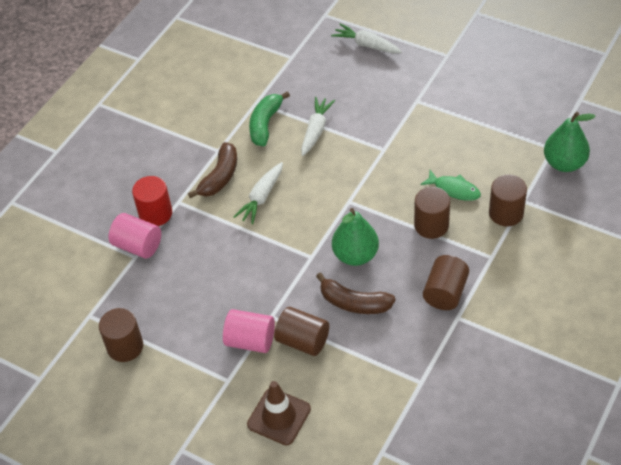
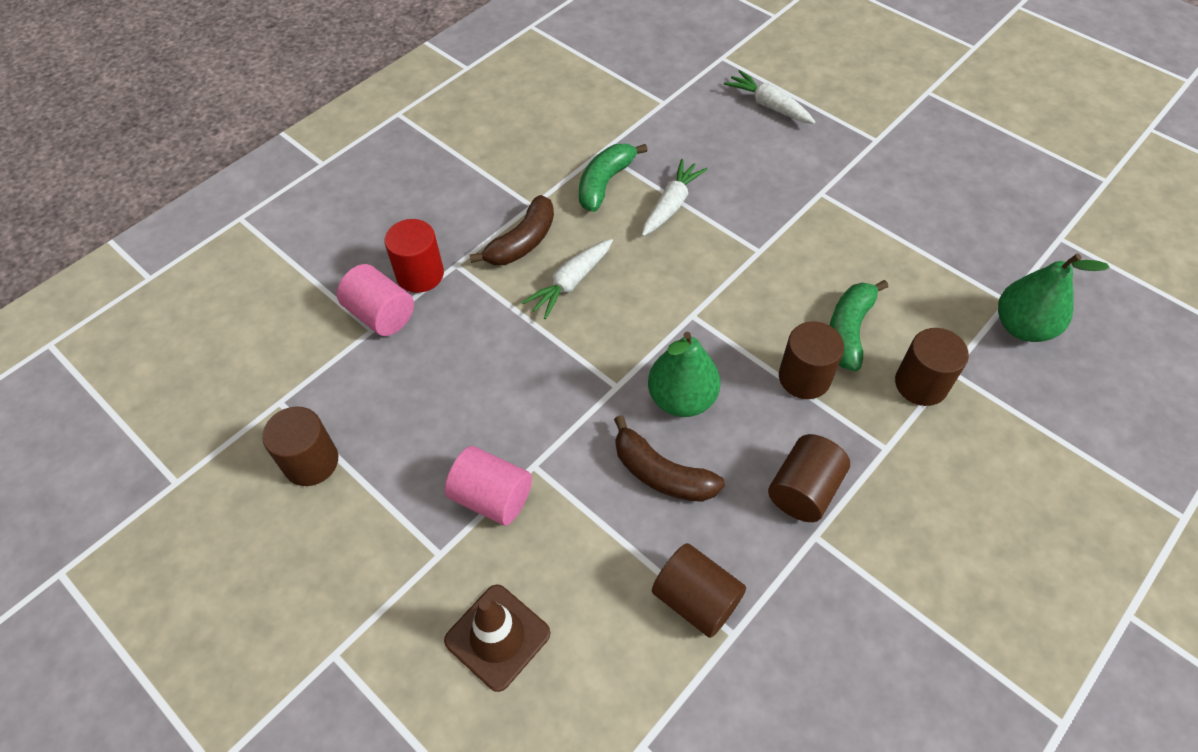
camera: 10 degrees right, 5 degrees up
(303, 341) = (569, 517): brown cylinder -> brown cylinder (696, 599)
(454, 189) = (849, 331): green fish -> green banana

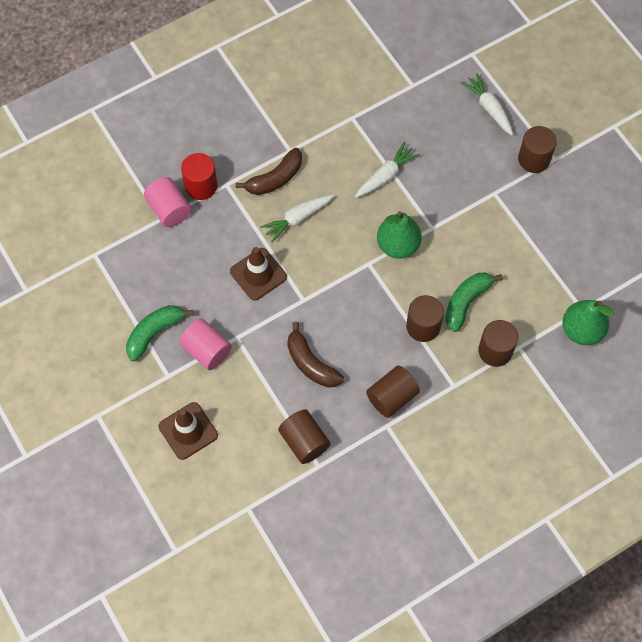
camera: 15 degrees right, 10 degrees up
(311, 462) = (106, 299): brown cylinder -> brown cylinder (534, 159)
(538, 368) = (258, 274): none -> brown traffic cone
(605, 183) = (346, 145): green banana -> green banana (154, 333)
(681, 399) = (340, 319): green pear -> green pear (398, 245)

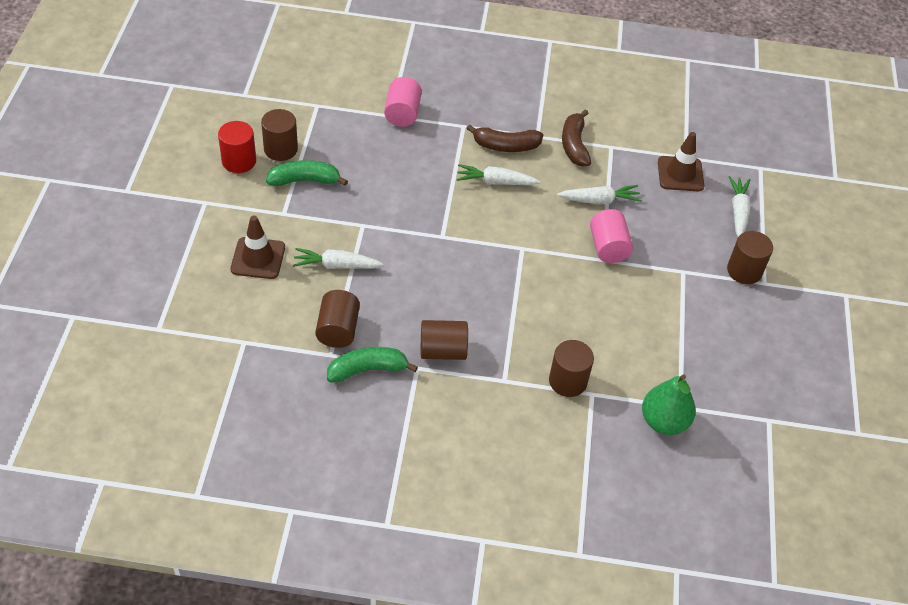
camera: 35 degrees right, 15 degrees down
(201, 186) = (443, 115): red cylinder -> red cylinder (239, 161)
(206, 350) = (330, 217): pink cylinder -> pink cylinder (608, 247)
(251, 389) = (336, 265): none -> white carrot
(258, 274) = (425, 196): brown traffic cone -> brown traffic cone (680, 174)
(311, 363) = (402, 282): brown banana -> brown banana (574, 145)
(398, 245) = (560, 252): green pear -> none
(423, 326) = (522, 321): brown cylinder -> brown cylinder (281, 149)
(466, 302) = (578, 329): green banana -> green banana (367, 370)

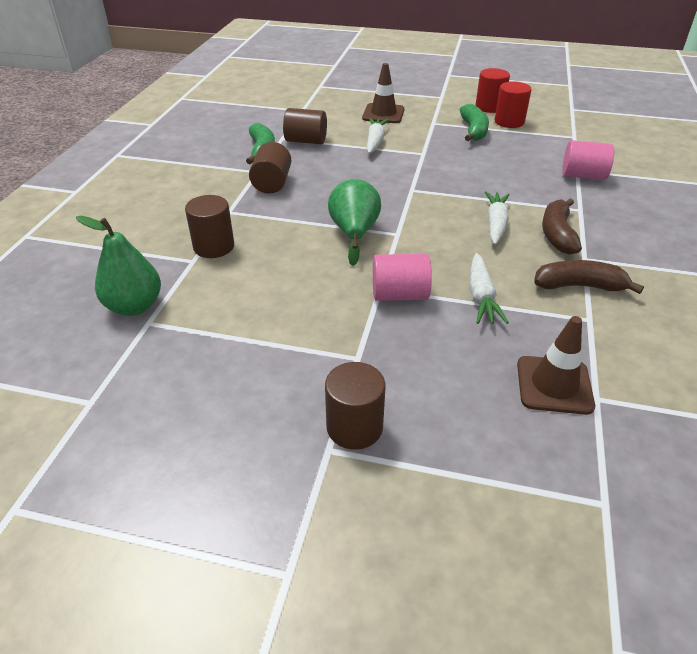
camera: 100 degrees right, 10 degrees down
(281, 149) = (509, 122): brown cylinder -> red cylinder
(527, 278) = (354, 233): none -> green pear
(738, 212) = (483, 445): white carrot -> none

